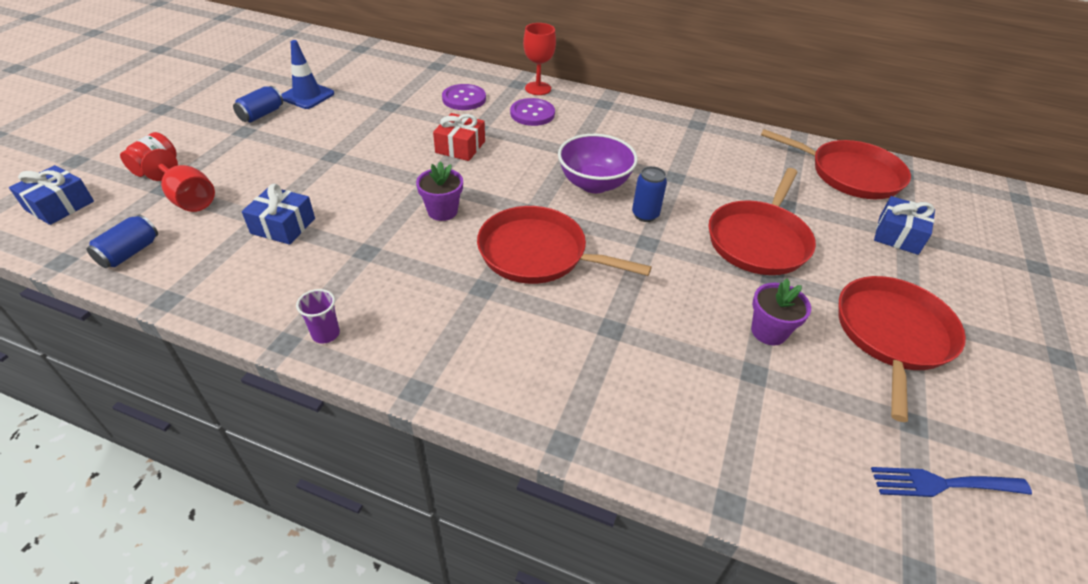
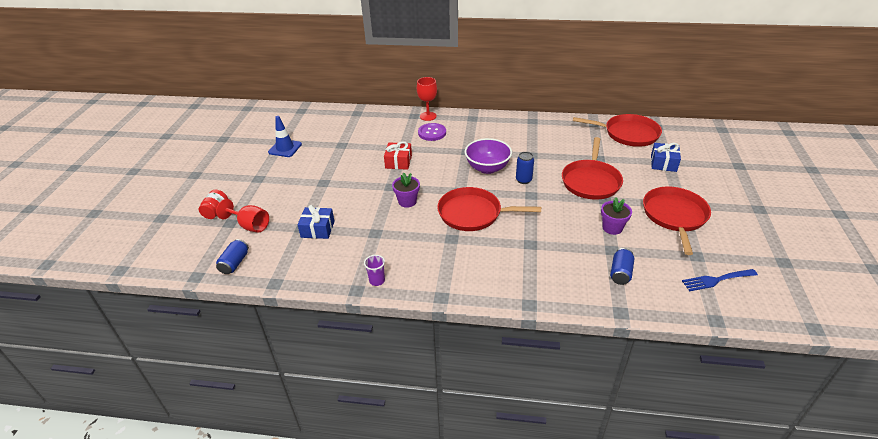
camera: 10 degrees left, 5 degrees down
(60, 205) = (171, 246): blue gift -> none
(261, 114) = (263, 166): blue can -> blue can (620, 273)
(464, 99) = (385, 131): purple button -> none

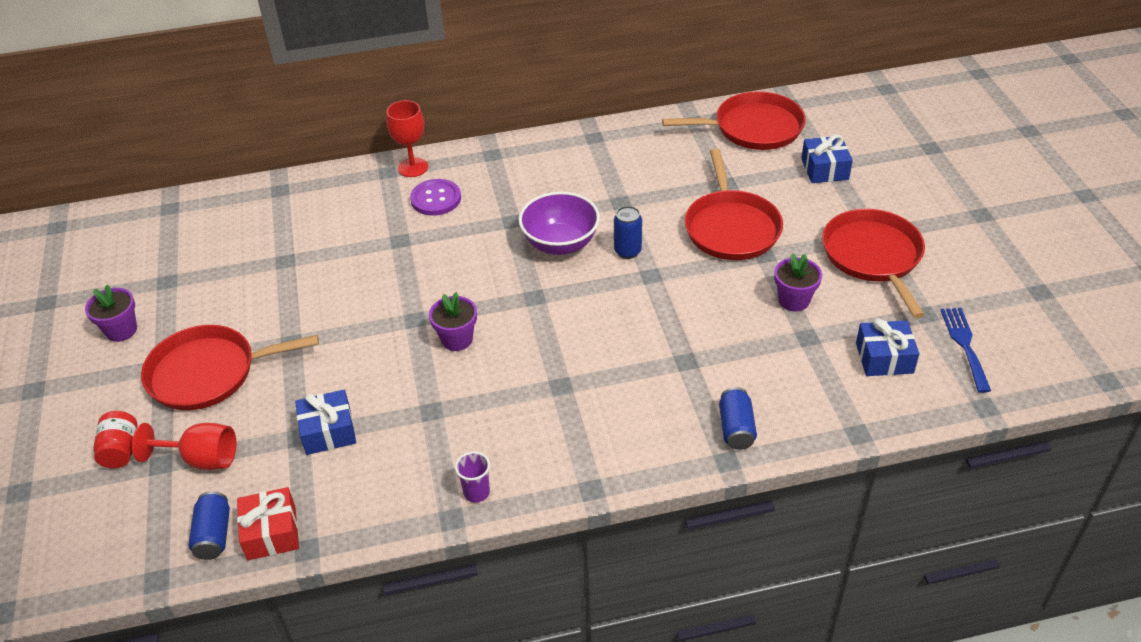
camera: 20 degrees left, 5 degrees up
(248, 158) = (121, 330): none -> purple flower pot
(285, 148) = (181, 293): blue traffic cone -> none
(398, 162) = (405, 269): red gift -> red gift (271, 532)
(473, 213) = (575, 332): red pan -> red pan (208, 373)
(620, 273) = (834, 371): blue can -> blue can (736, 428)
(657, 274) = (884, 358): none -> blue gift
(716, 280) = (964, 345): blue fork -> blue fork turned 120 degrees clockwise

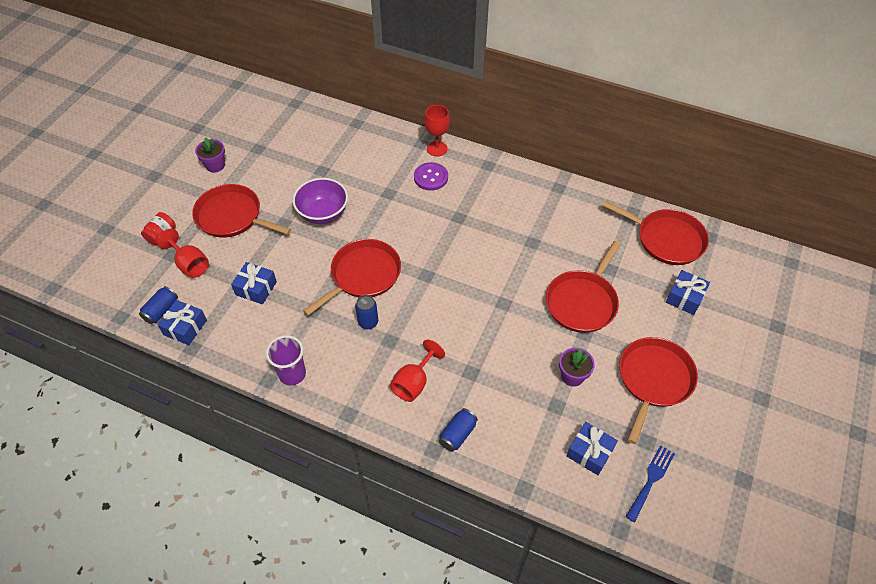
camera: 35 degrees right, 10 degrees up
(271, 532) = (185, 327): red gift -> blue gift
(457, 339) = (363, 275): purple flower pot -> red pan
(476, 492) = (292, 374): purple cup -> purple cup, size x1.61
(560, 244) = (472, 249): purple bowl -> purple bowl (323, 213)
(627, 251) = (505, 279): blue can -> blue can (368, 322)
(634, 410) = (414, 383): none -> red goblet

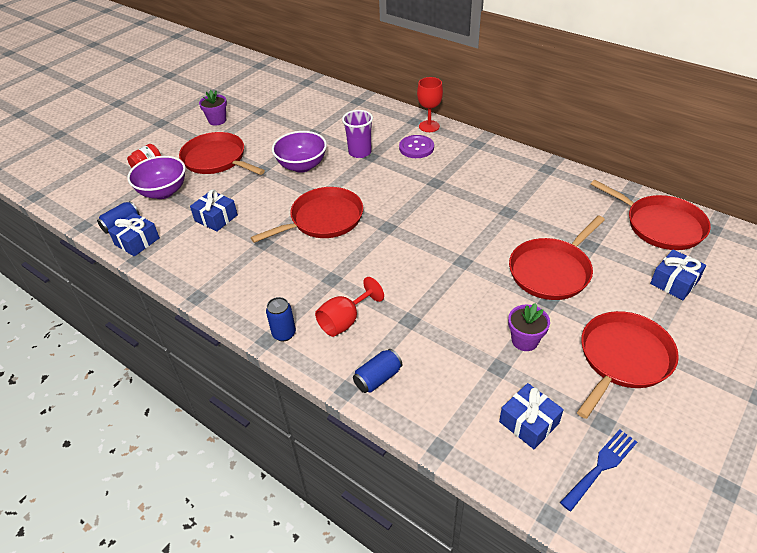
camera: 15 degrees right, 10 degrees down
(190, 264) = (163, 192): red goblet -> purple bowl
(292, 374) = (222, 295): purple cup -> purple cup (360, 152)
(368, 322) = (315, 260): blue can -> blue can (284, 334)

